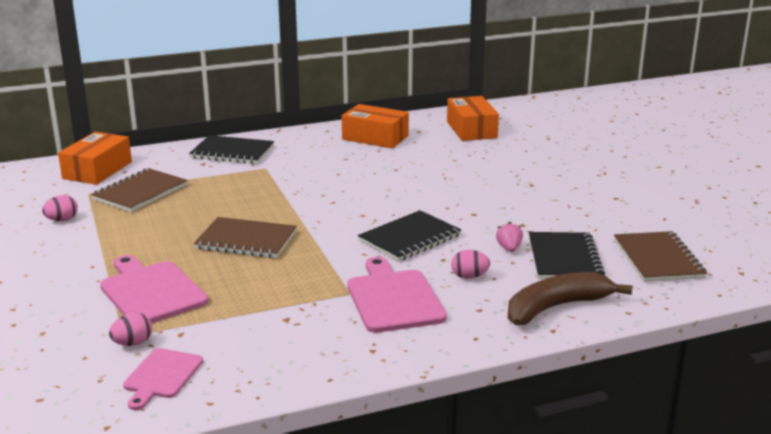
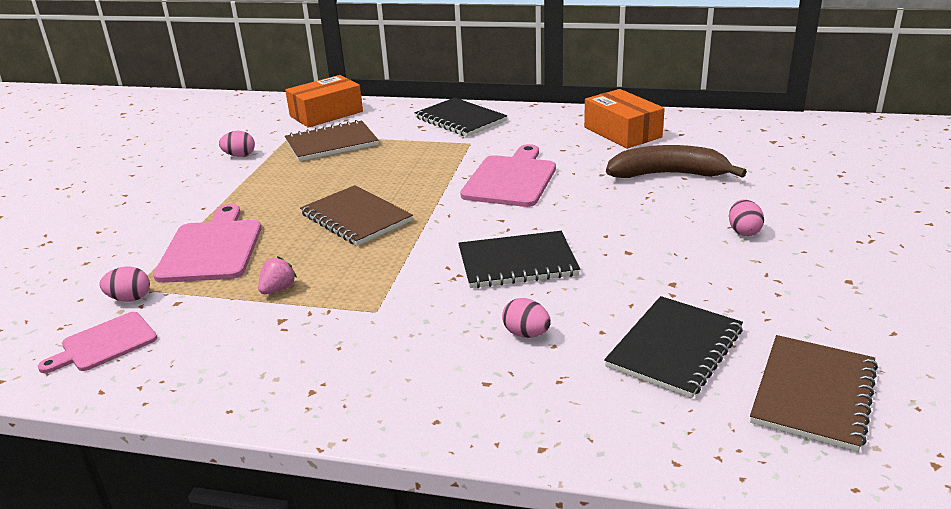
camera: 35 degrees right, 5 degrees up
(393, 298) = (410, 333): pink cutting board -> pink cutting board (511, 179)
(471, 130) = (748, 144): orange box -> none
(509, 248) = (618, 311): pink strawberry -> pink strawberry (278, 289)
(529, 184) = (743, 231): none -> pink egg
(556, 307) = (583, 416): brown banana -> brown banana (667, 174)

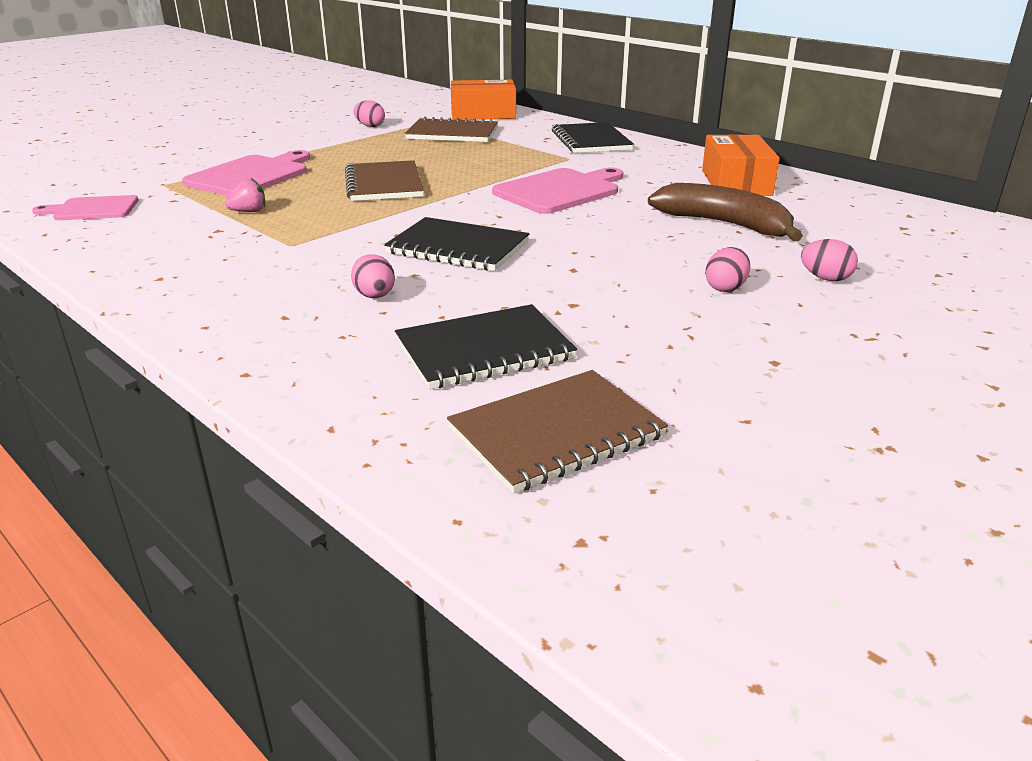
camera: 30 degrees right, 0 degrees up
(130, 299) = (150, 189): pink egg -> pink egg (825, 278)

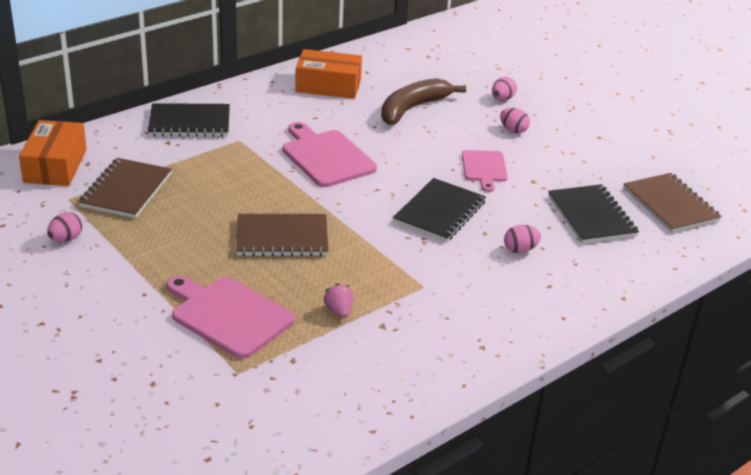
camera: 85 degrees left, 5 degrees up
(92, 209) = (308, 410): pink cutting board -> pink cutting board (484, 168)

